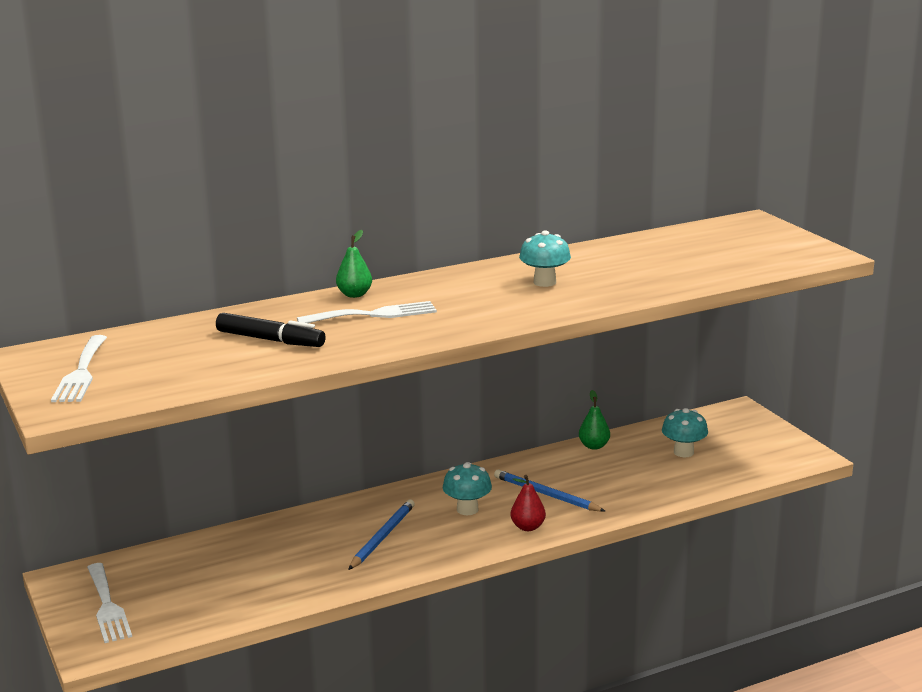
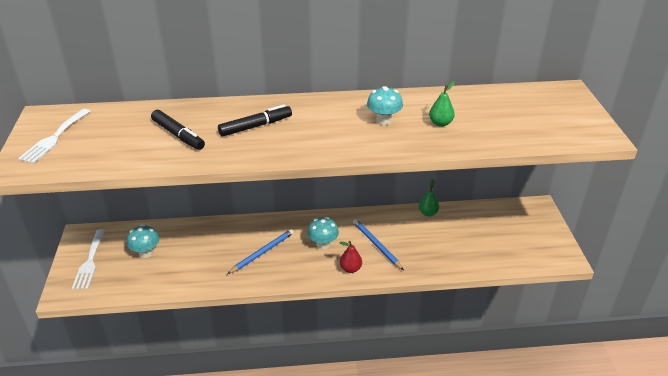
camera: 20 degrees right, 15 degrees up
(354, 294) = (258, 105): green pear -> green pear (440, 123)
(374, 314) = (255, 126): white fork -> black marker
(683, 452) = (482, 233): turquoise mushroom -> turquoise mushroom (146, 253)

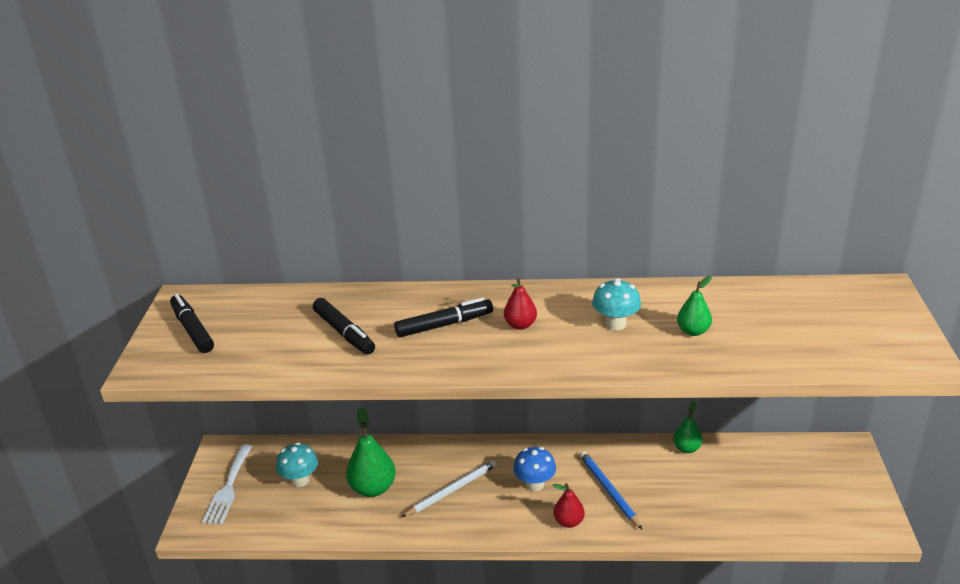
camera: 10 degrees right, 5 degrees down
(54, 138) = (192, 330): white fork -> black marker
(203, 255) = (373, 488): none -> green pear
(262, 252) = (452, 490): blue pencil -> white pencil
(313, 124) = (520, 325): none -> red pear
(323, 244) = (535, 484): turquoise mushroom -> blue mushroom

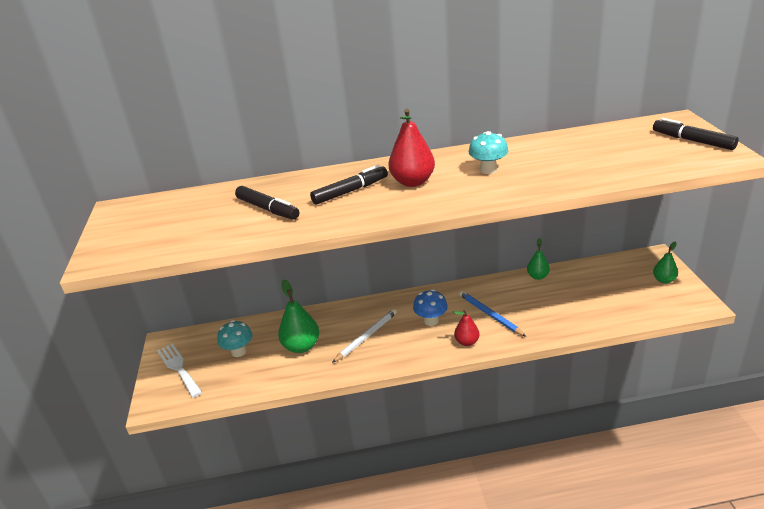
camera: 10 degrees left, 0 degrees up
(192, 330) = (133, 227): black marker -> black marker (693, 141)
(228, 488) = (178, 368): white fork -> white fork turned 150 degrees clockwise
(520, 325) = (412, 182): red pear -> red pear, size x1.67
(693, 331) = (551, 165): green pear -> green pear (664, 280)

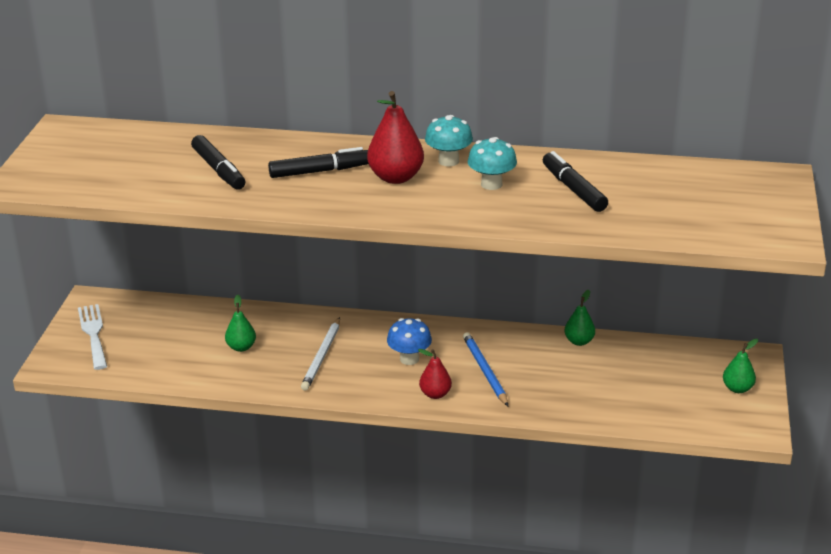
camera: 15 degrees right, 0 degrees up
(239, 351) = (168, 334): turquoise mushroom -> turquoise mushroom (448, 161)
(301, 346) = (241, 347): green pear -> green pear, size x0.60
(366, 336) = (322, 356): white pencil -> white pencil turned 135 degrees clockwise
(693, 141) = (765, 208): black marker -> black marker (573, 189)

